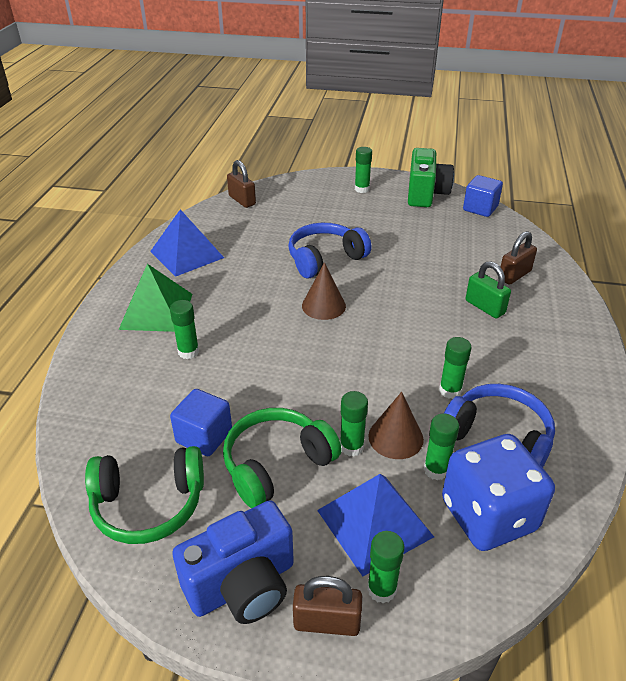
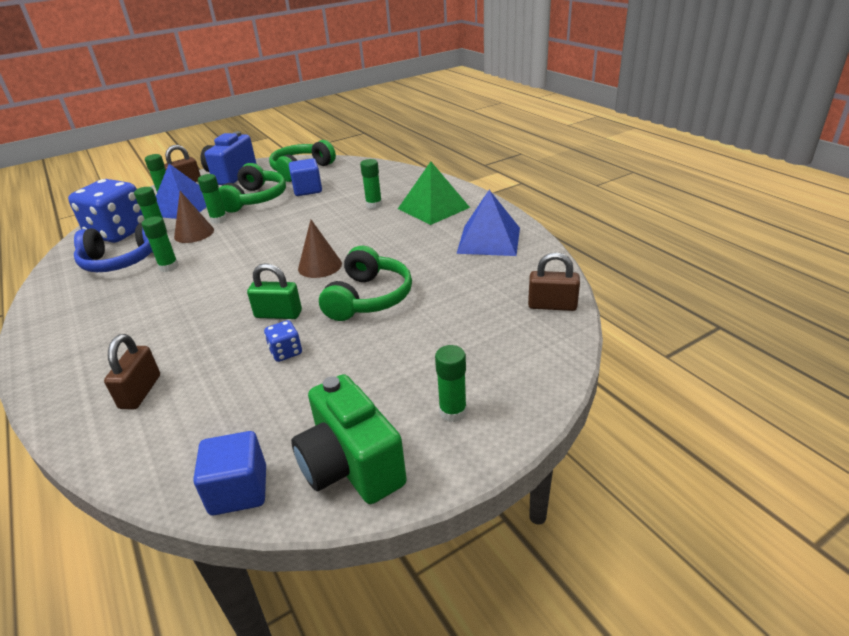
camera: 140 degrees right, 5 degrees down
(325, 259) = (368, 298): blue headphones -> green headphones
(411, 253) = (286, 352): none -> blue dice
(485, 307) = (165, 337): green padlock -> green padlock (278, 314)

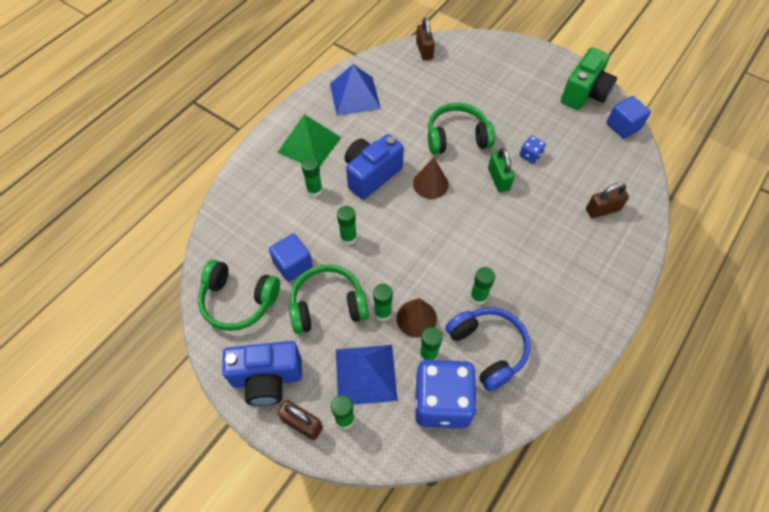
camera: 115 degrees left, 25 degrees up
(365, 234) = (371, 175): none -> blue camera
(453, 412) = (531, 69): green glue stick -> green glue stick (348, 237)

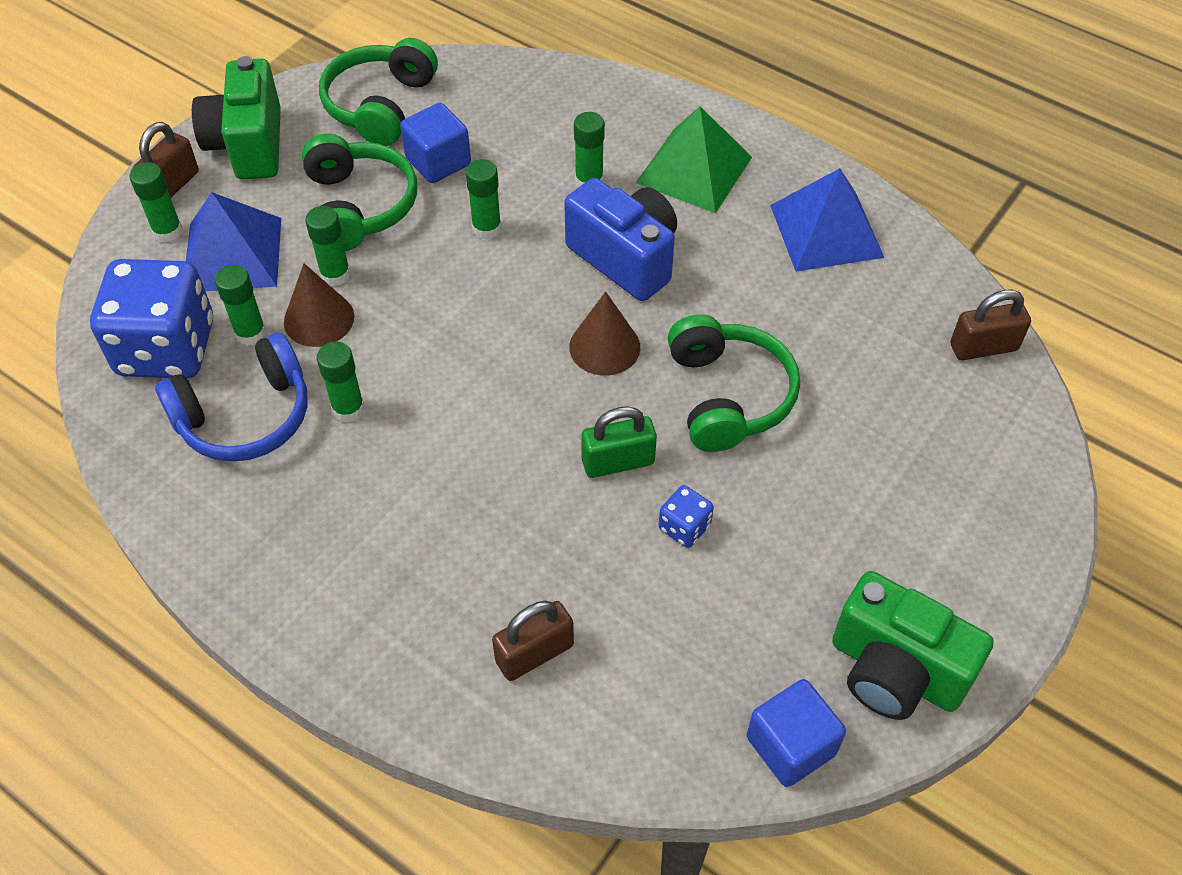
camera: 90 degrees right, 5 degrees down
(267, 378) = (248, 145): blue camera -> green camera
(602, 210) = (534, 653): brown padlock -> brown padlock turned 75 degrees clockwise

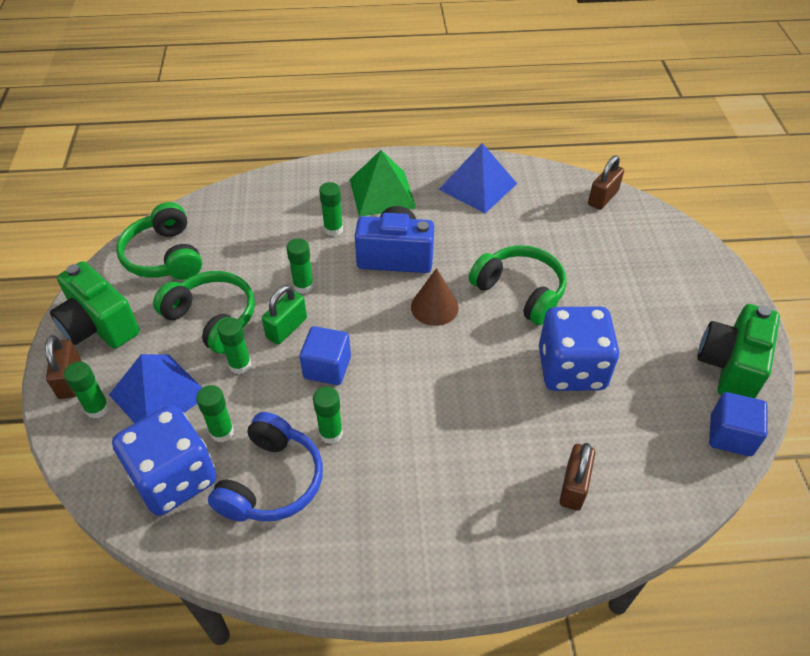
camera: 40 degrees left, 5 degrees down
(319, 319) = (257, 396): brown cone -> none
(438, 162) = (235, 267): blue cube -> blue cube (327, 367)
(618, 462) = (505, 359): green padlock -> green padlock (286, 328)
(684, 527) = (571, 369): blue dice -> blue dice, size x2.36
(895, 671) = (730, 366): green camera -> green camera turned 120 degrees clockwise

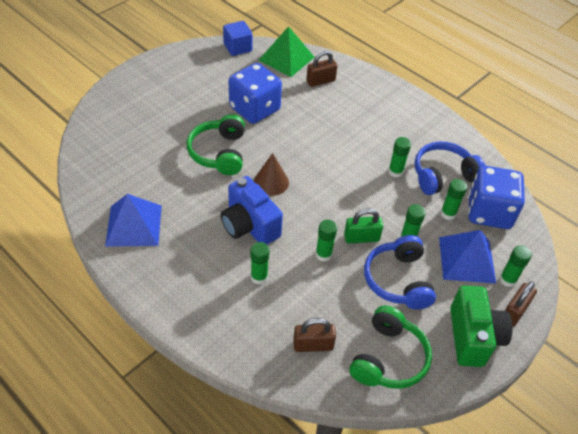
camera: 135 degrees left, 0 degrees up
(212, 319) = (398, 280): green headphones -> blue headphones
(327, 367) = (363, 200): blue cube -> none
(382, 193) = (193, 275): green pyramid -> green pyramid (286, 58)
(602, 198) = (89, 156): brown padlock -> brown padlock (313, 345)
(730, 366) = (193, 59): green camera -> none

